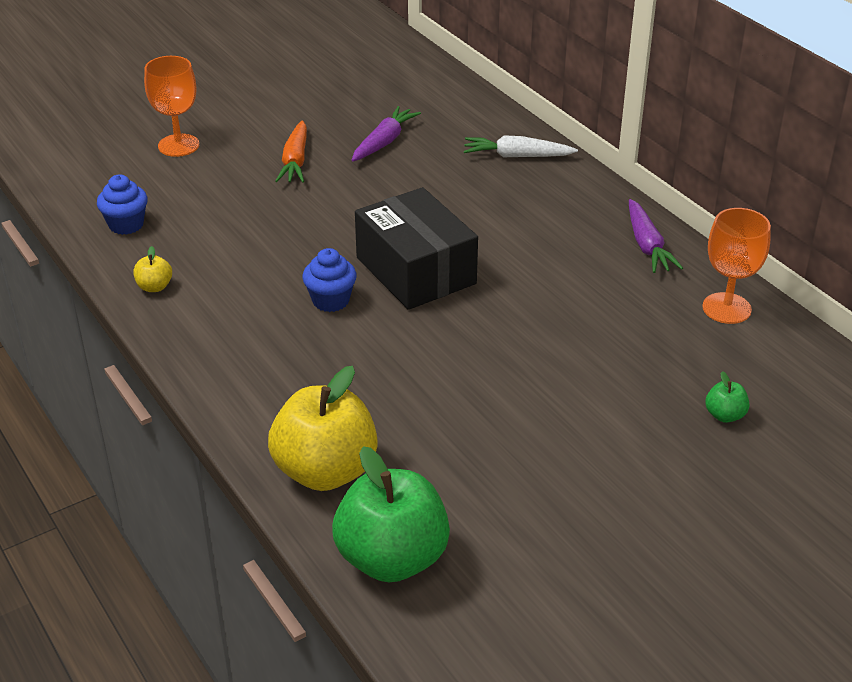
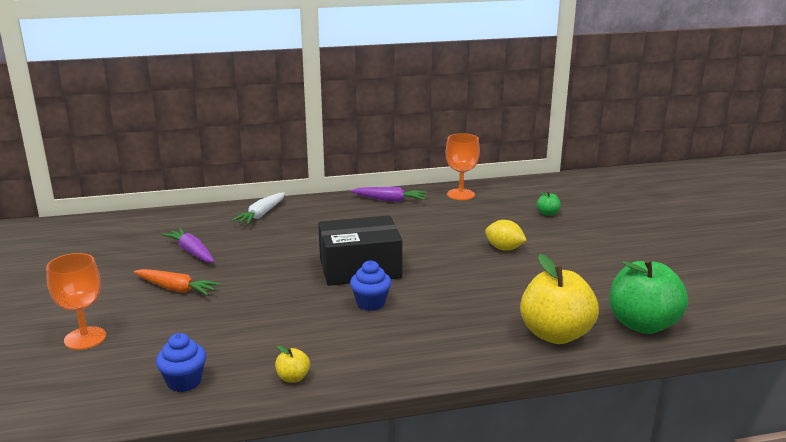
camera: 70 degrees left, 15 degrees down
(555, 386) = (504, 248): none -> yellow lemon

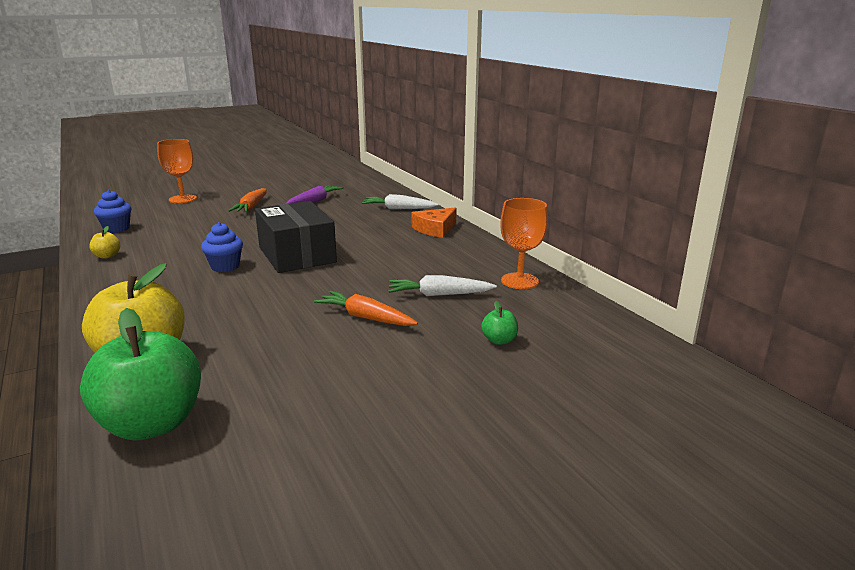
camera: 75 degrees right, 0 degrees up
(333, 206) = (435, 229): none -> orange cheese
(390, 200) = (470, 249): purple carrot -> none
(474, 221) = (439, 295): none -> white carrot
(504, 248) = (366, 317): yellow lemon -> orange carrot

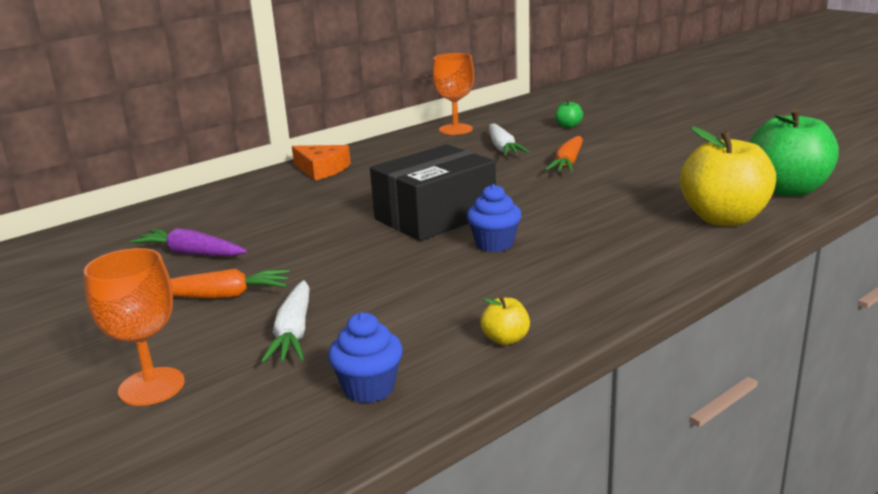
camera: 100 degrees left, 0 degrees up
(398, 209) = (238, 196): white carrot -> white carrot (293, 333)

